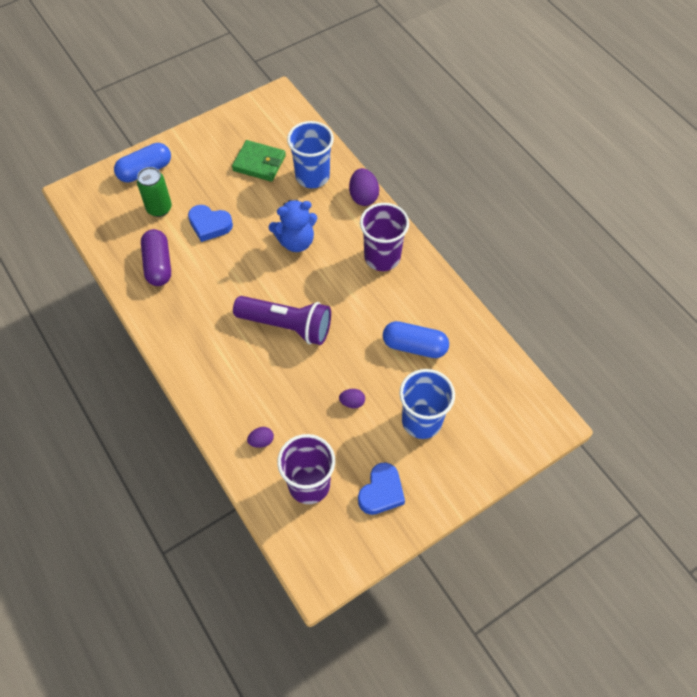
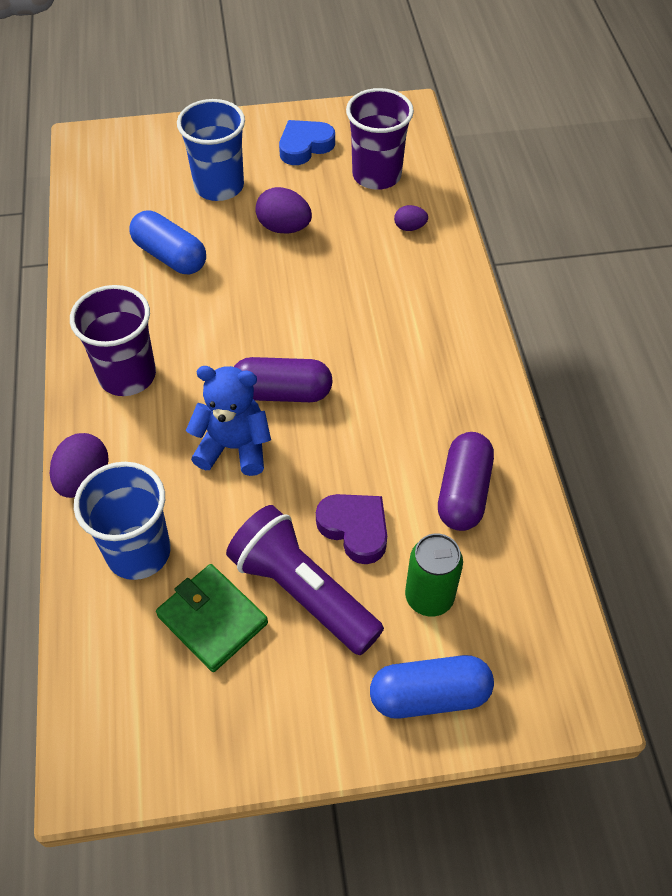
camera: 155 degrees left, 5 degrees down
(209, 225) = (355, 529): blue heart -> purple heart
(286, 282) = (282, 392): none -> purple capsule
(286, 326) = (314, 335): purple flashlight -> purple flashlight (303, 591)
(352, 402) = (284, 227): purple egg -> purple egg, size x1.74

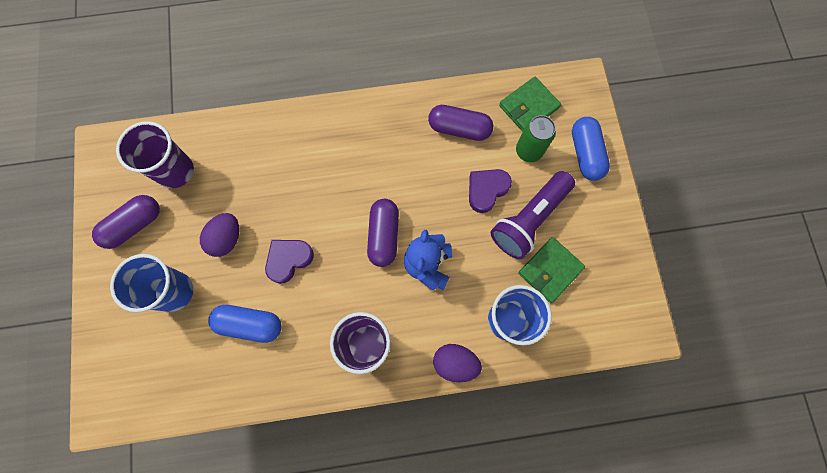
camera: 90 degrees left, 20 degrees up
(170, 256) = (250, 324): blue capsule -> blue capsule turned 60 degrees clockwise
(252, 289) = (288, 260): none -> purple heart
(305, 146) = (134, 225): blue heart -> purple capsule
(409, 227) = (234, 149): purple egg -> none
(516, 602) = (528, 107): none -> green wallet

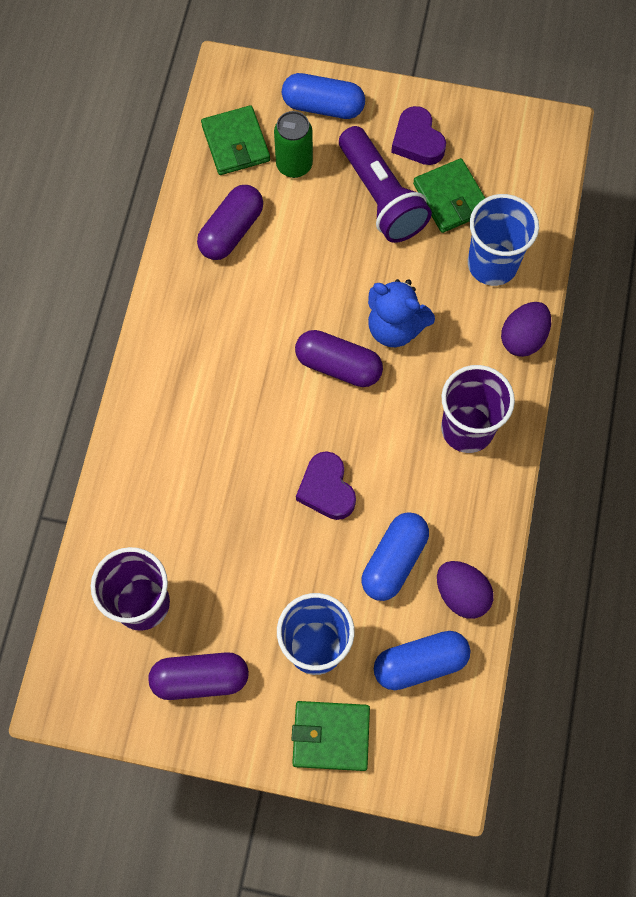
camera: 70 degrees left, 5 degrees down
(115, 323) = (331, 736): none -> green wallet
(134, 225) = (200, 679): purple capsule -> purple capsule turned 75 degrees counterclockwise
(180, 368) = (420, 663): none -> blue capsule
(226, 239) = (268, 560): purple egg -> purple egg (461, 594)
(486, 190) = (325, 229): purple heart -> purple heart (417, 141)

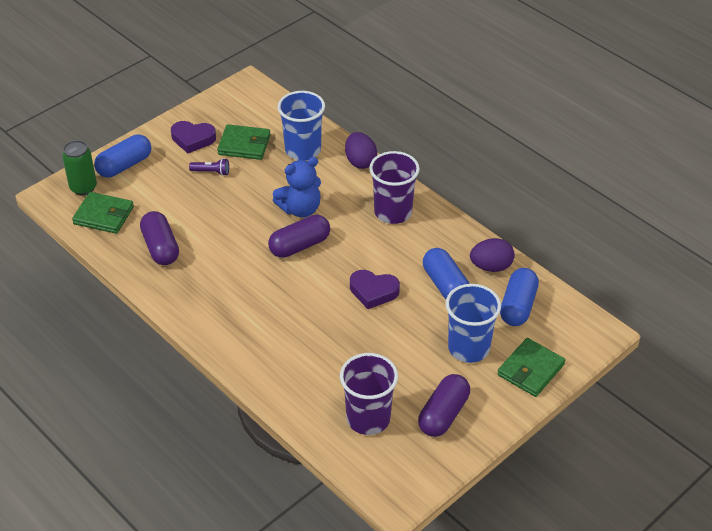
camera: 55 degrees left, 25 degrees down
(294, 165) = (148, 197): green can -> green can (83, 188)
(381, 197) = (211, 172): purple flashlight -> purple flashlight, size x0.43

